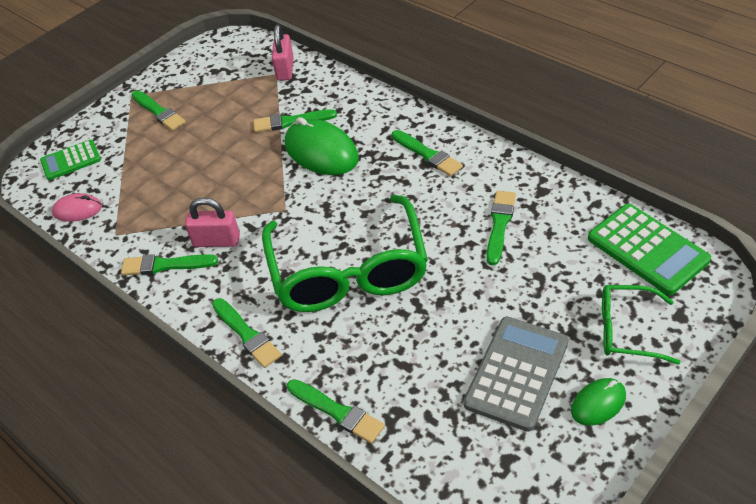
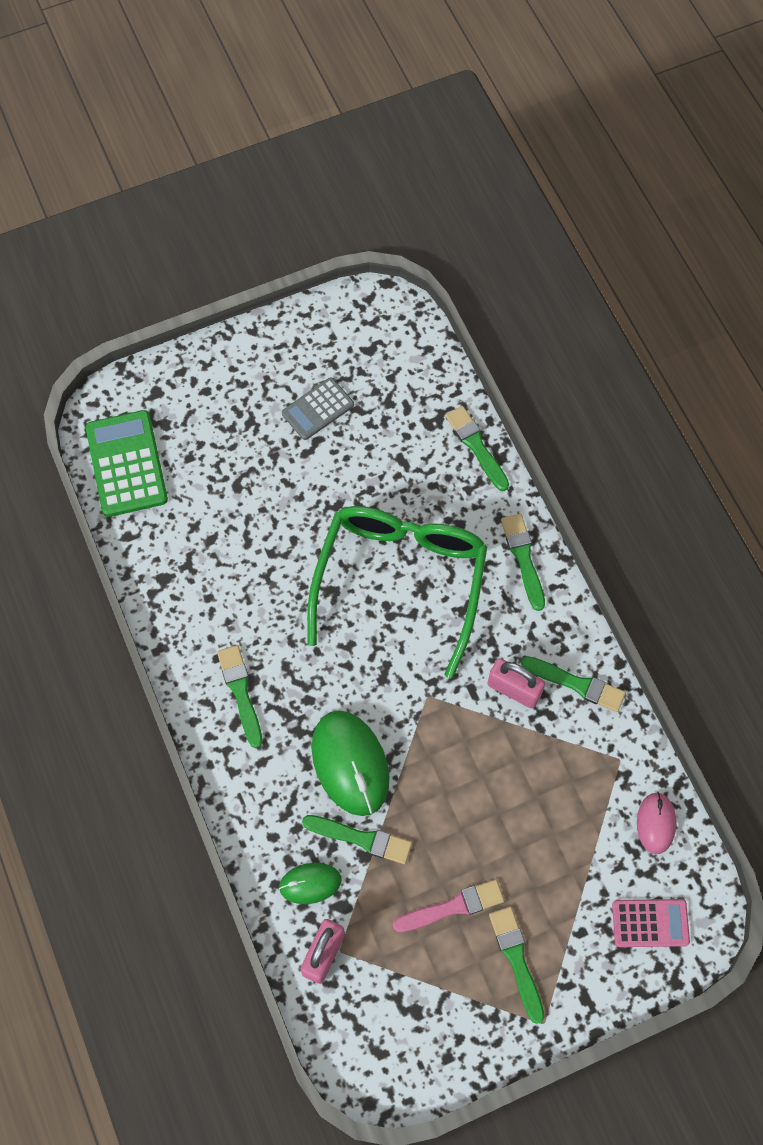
camera: 160 degrees left, 20 degrees up
(71, 160) = (650, 923): green calculator -> pink calculator
(77, 210) = (656, 823): pink mouse -> pink mouse turned 75 degrees clockwise
(211, 117) = (453, 907): none -> pink brush
(500, 224) = (231, 560): green brush -> none
(516, 373) = (318, 409): grey calculator -> grey calculator, size x0.62
(598, 403) = (275, 357): green mouse -> green mouse (310, 883)
(627, 330) = (206, 401): green glasses -> none

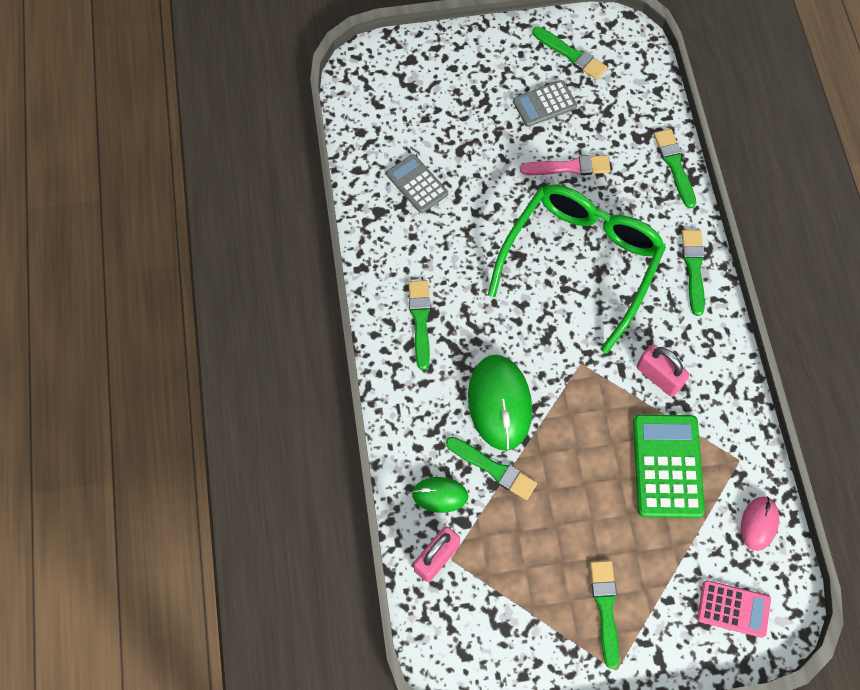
camera: 15 degrees right, 0 degrees up
(127, 464) = (371, 112): green calculator -> green calculator (667, 466)
(198, 536) = (417, 184): none -> grey calculator
(453, 907) = (559, 548): pink brush -> pink brush (569, 167)
(576, 684) = (715, 386): green brush -> green brush (571, 54)

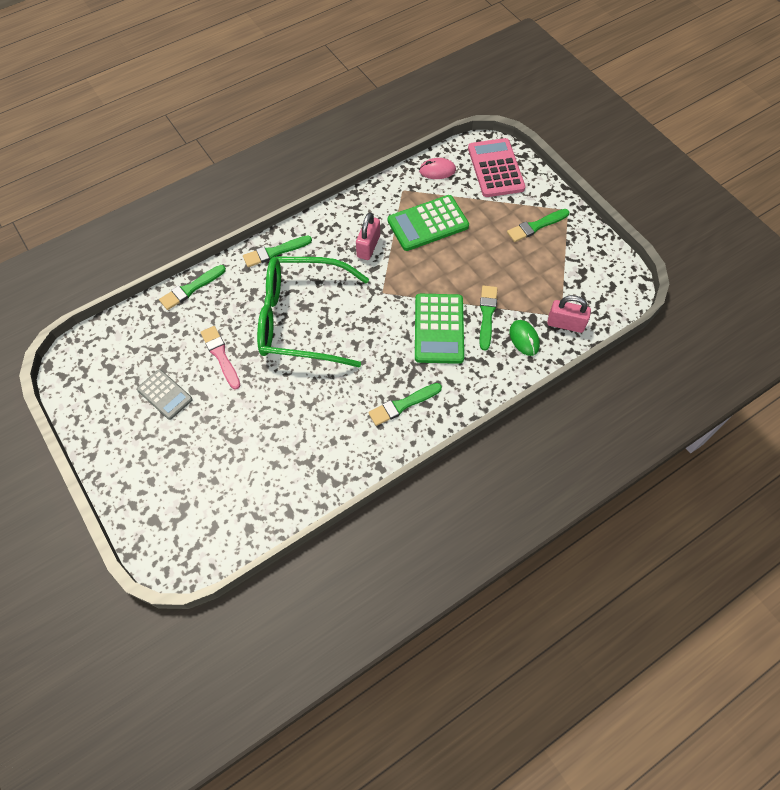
camera: 115 degrees left, 5 degrees down
(417, 184) = (283, 459): grey calculator -> none
(499, 403) = (439, 329): green mouse -> green calculator
(571, 54) = (105, 393): green brush -> none
(733, 609) = (495, 168): pink calculator -> pink calculator, size x1.61

